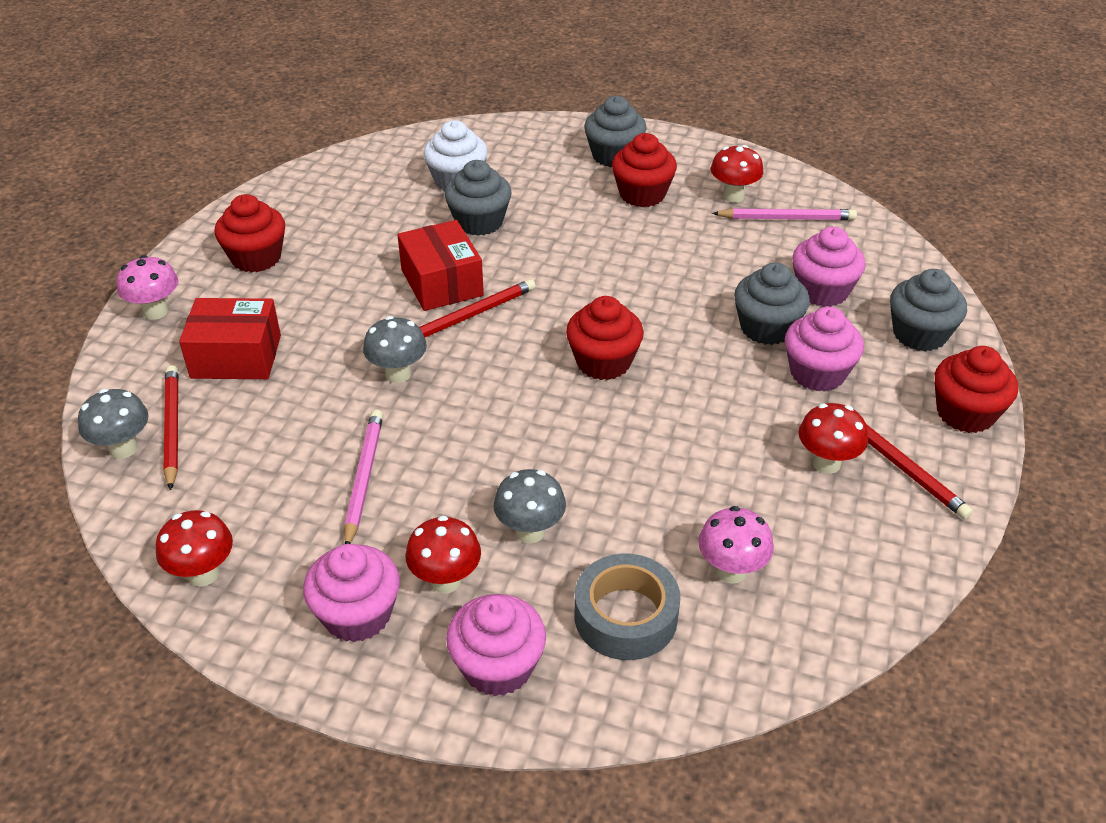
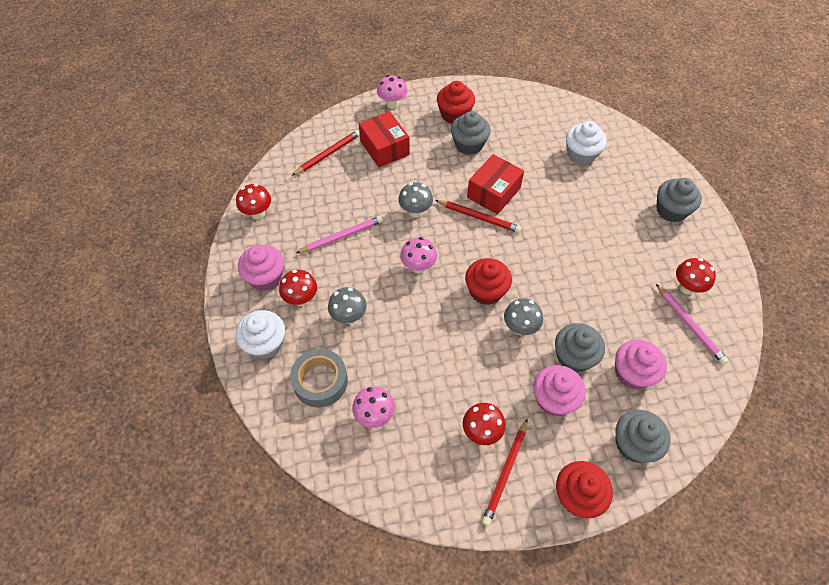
camera: 60 degrees right, 15 degrees up
(123, 448) = (307, 146): grey mushroom -> grey mushroom (520, 328)
(479, 222) = (554, 182): grey cupcake -> grey cupcake (469, 144)
(498, 666) = (265, 343): pink cupcake -> white cupcake
(503, 413) = (418, 267): none -> pink mushroom
(642, 194) = (646, 241): red cupcake -> none

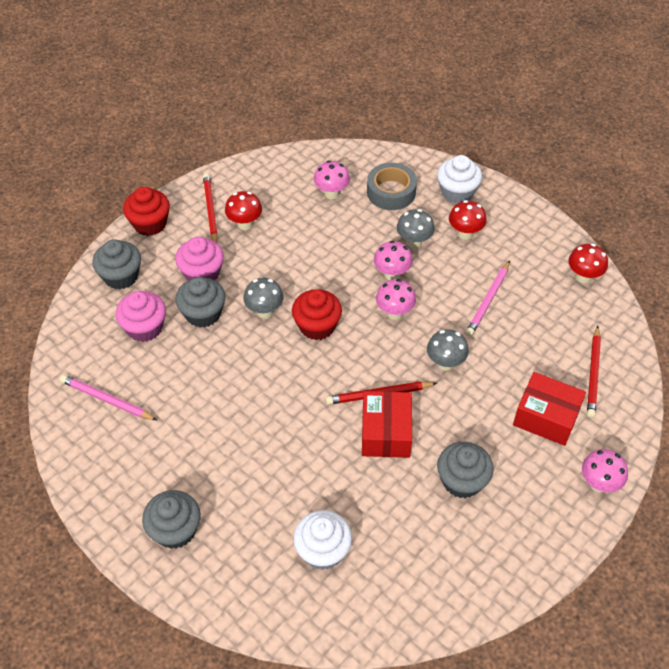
camera: 145 degrees right, 5 degrees down
(265, 277) = (512, 233): pink cupcake -> none
(392, 299) = (392, 274): none -> pink mushroom
(454, 114) = (515, 516): red cupcake -> none
(686, 287) = (123, 439): red mushroom -> none

